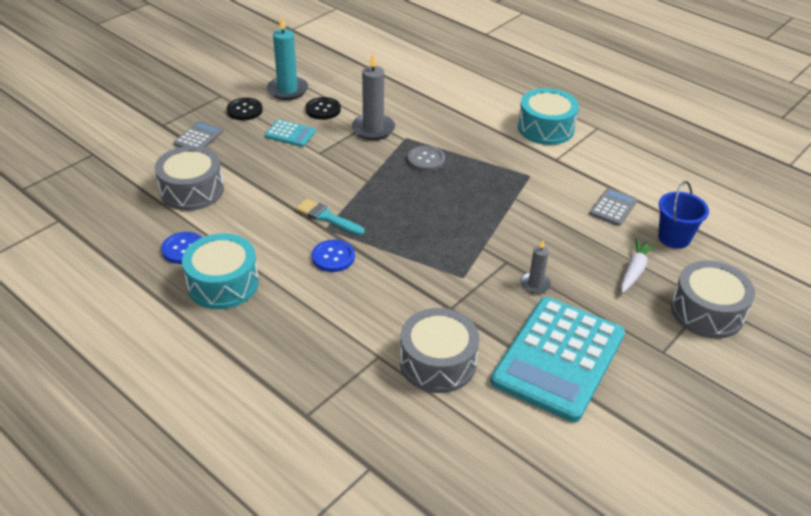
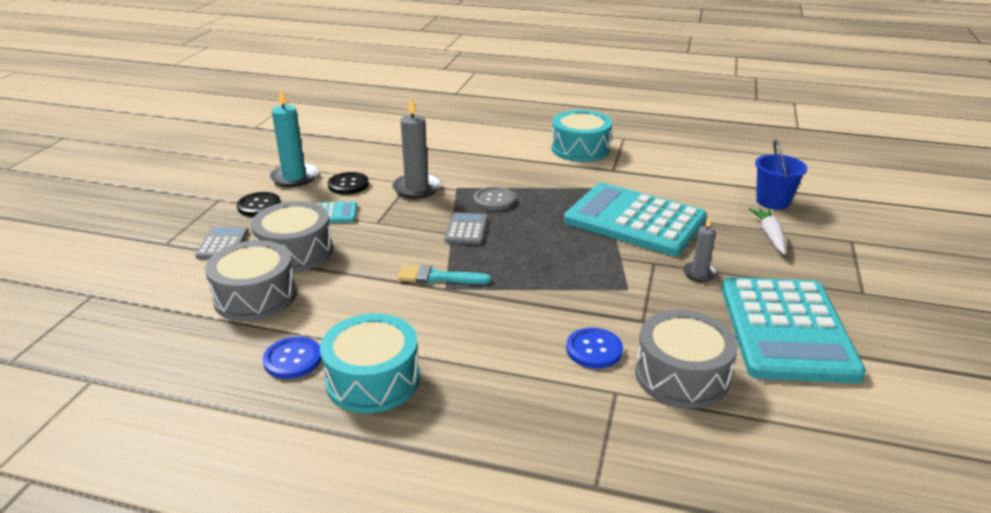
camera: 25 degrees left, 10 degrees down
(333, 257) = (478, 312): blue button -> blue button (594, 349)
(527, 217) = (634, 220): none -> turquoise calculator
(613, 207) = (700, 193): grey calculator -> grey calculator (466, 229)
(707, 311) = (860, 249): grey drum -> grey drum (295, 252)

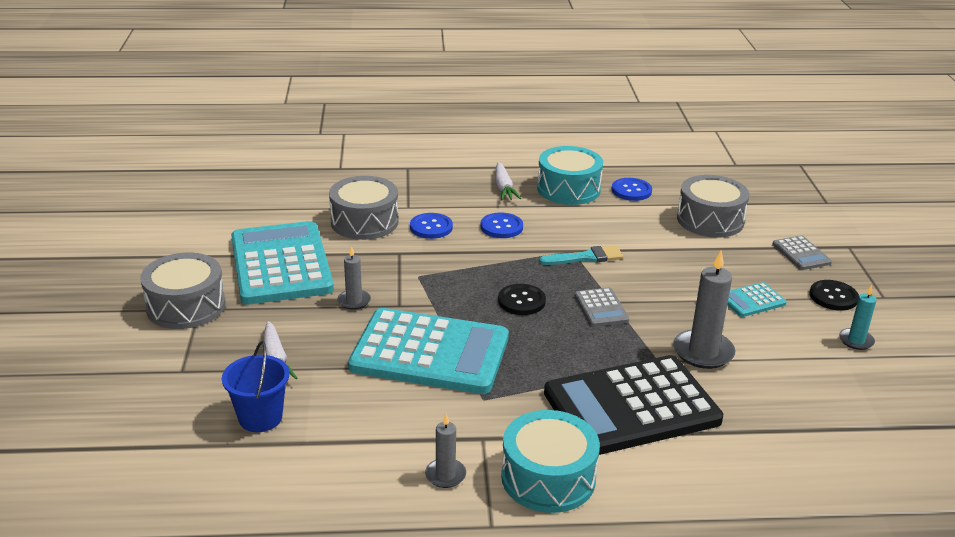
camera: 160 degrees right, 0 degrees up
(294, 177) = (856, 341): turquoise candle -> turquoise candle, size x0.57
(295, 252) = (730, 258): grey drum -> grey drum (186, 306)
(348, 185) = (783, 342): black button -> black button (521, 301)
(462, 401) = (503, 188): none -> white carrot
(494, 200) = (601, 351): grey button -> none
(501, 169) = (631, 407): none -> black calculator
(505, 333) = (501, 227): none -> blue button
(643, 158) = (445, 475): none -> grey candle

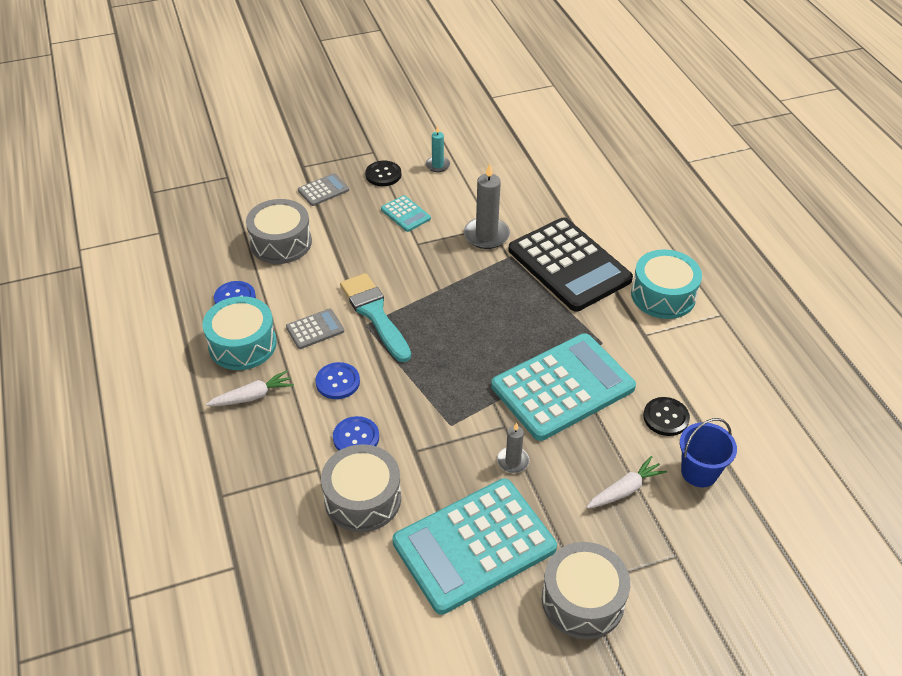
camera: 105 degrees left, 15 degrees up
(430, 353) = (562, 387): turquoise calculator -> turquoise calculator turned 60 degrees clockwise
(445, 475) = (692, 346): grey candle -> none
(521, 301) = (462, 344): black button -> black button (666, 417)
(586, 257) = (375, 314): turquoise brush -> turquoise brush, size x1.58
(601, 308) = (452, 294): grey calculator -> grey calculator (315, 329)

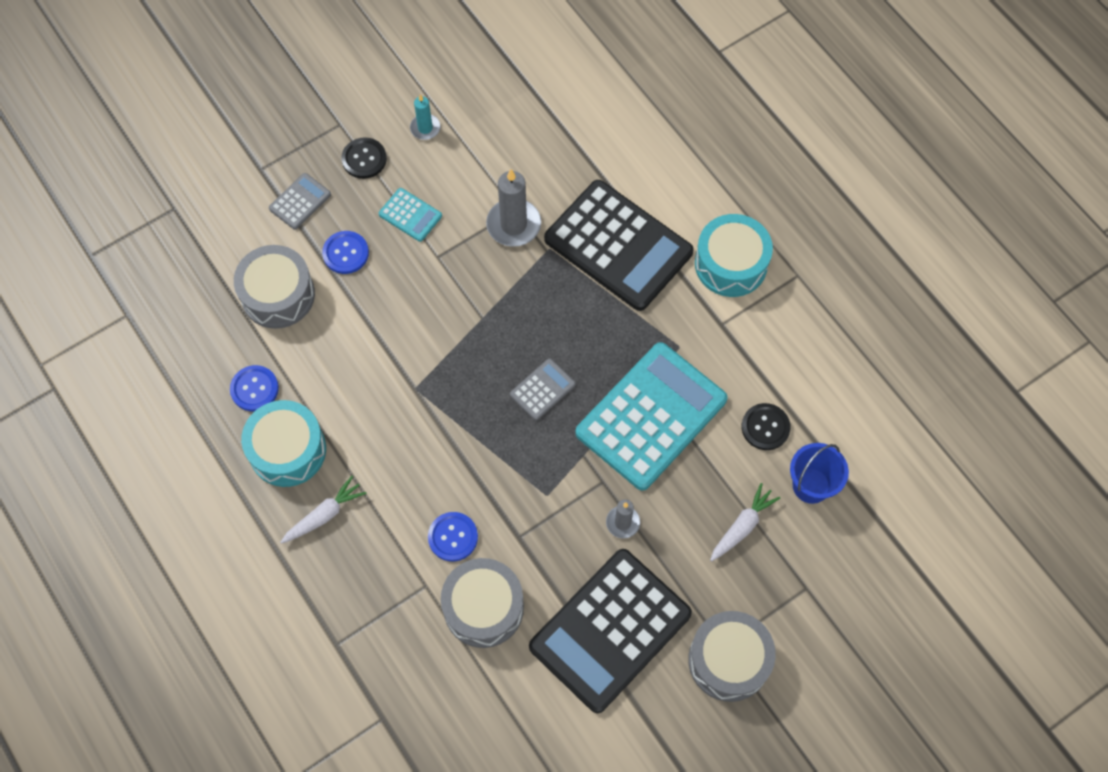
camera: 15 degrees left, 20 degrees up
(315, 329) = (361, 409): grey calculator -> grey calculator (542, 389)
(337, 382) = (410, 472): blue button -> blue button (345, 253)
(375, 314) = (421, 370): turquoise brush -> none
(474, 545) = (610, 630): turquoise calculator -> black calculator

